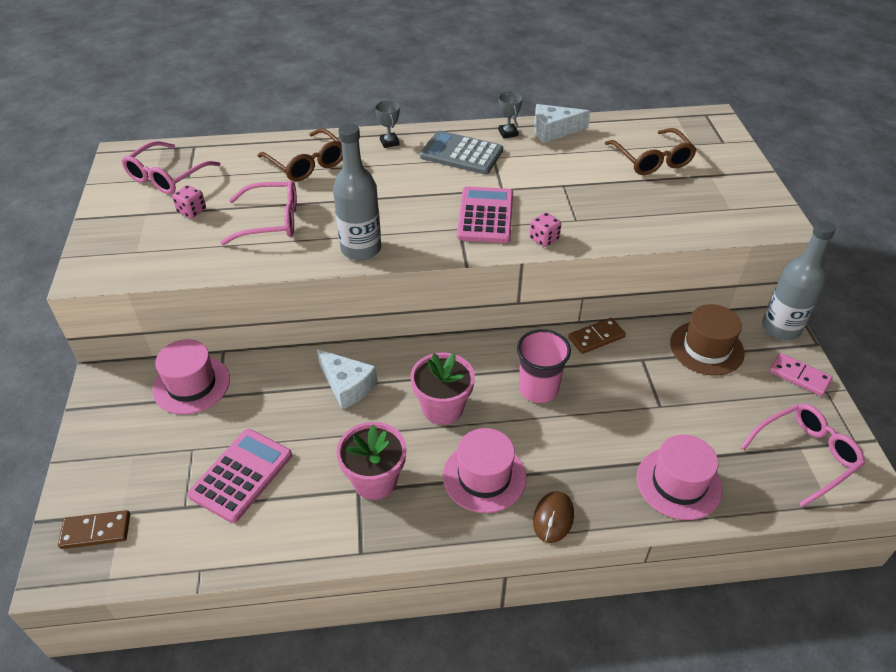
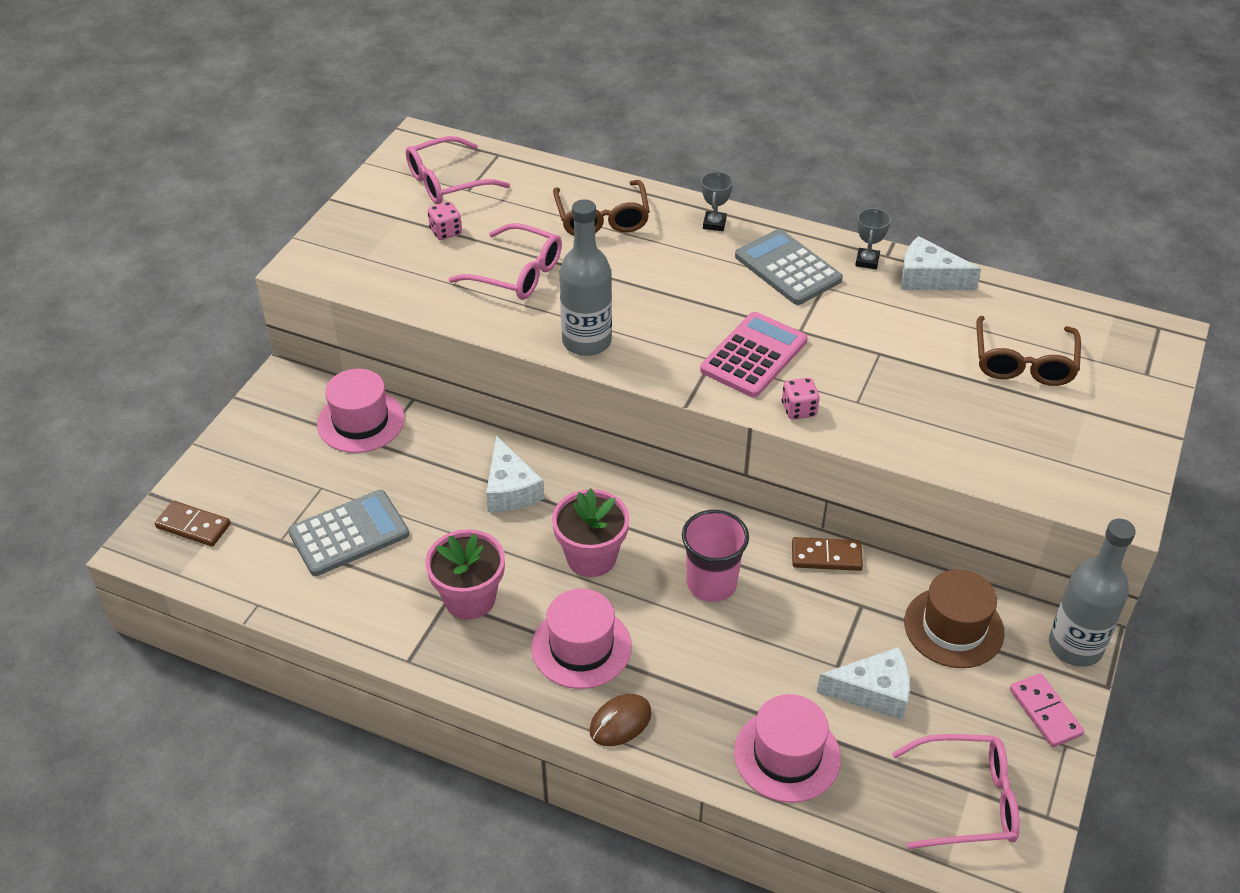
camera: 30 degrees right, 0 degrees up
(241, 475) = (349, 534): pink calculator -> grey calculator
(695, 413) = (873, 692): none -> white cheese

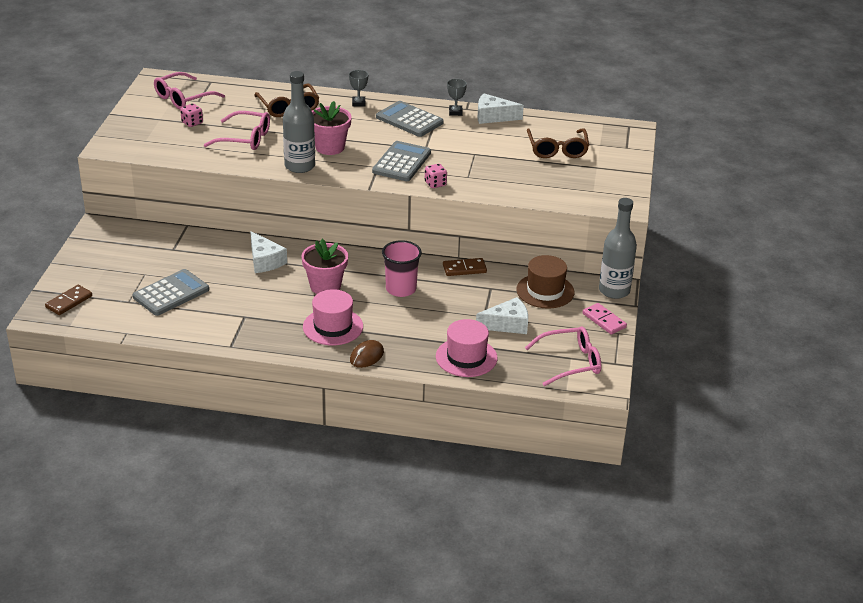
camera: 15 degrees left, 10 degrees down
(193, 526) = (69, 302): brown domino -> brown domino turned 60 degrees counterclockwise
(361, 421) = (157, 239): pink hat -> none
(470, 598) = (258, 314): pink flower pot -> pink flower pot (330, 147)
(754, 355) = (402, 162): pink calculator -> grey calculator

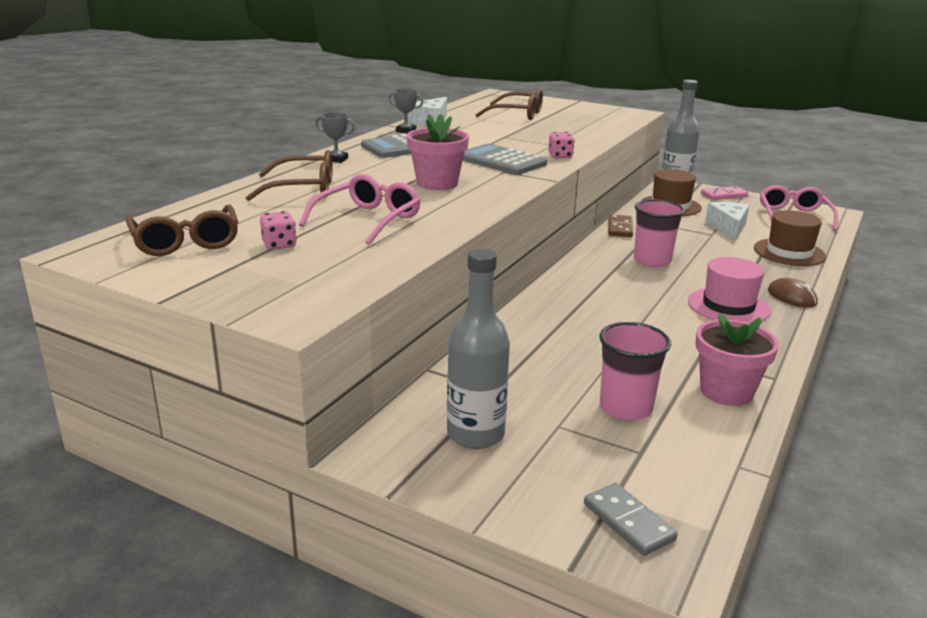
camera: 70 degrees left, 10 degrees down
(69, 302) = (628, 522): brown domino -> grey domino
(171, 293) = (625, 408): grey calculator -> pink cup
(183, 98) = (185, 241): pink glasses -> brown glasses
(265, 261) = (560, 325): white cheese -> none
(300, 166) = (475, 202): grey bottle -> grey bottle (475, 434)
(325, 286) = (635, 297): pink flower pot -> pink flower pot (726, 391)
(466, 357) = (789, 252): pink hat -> brown hat

